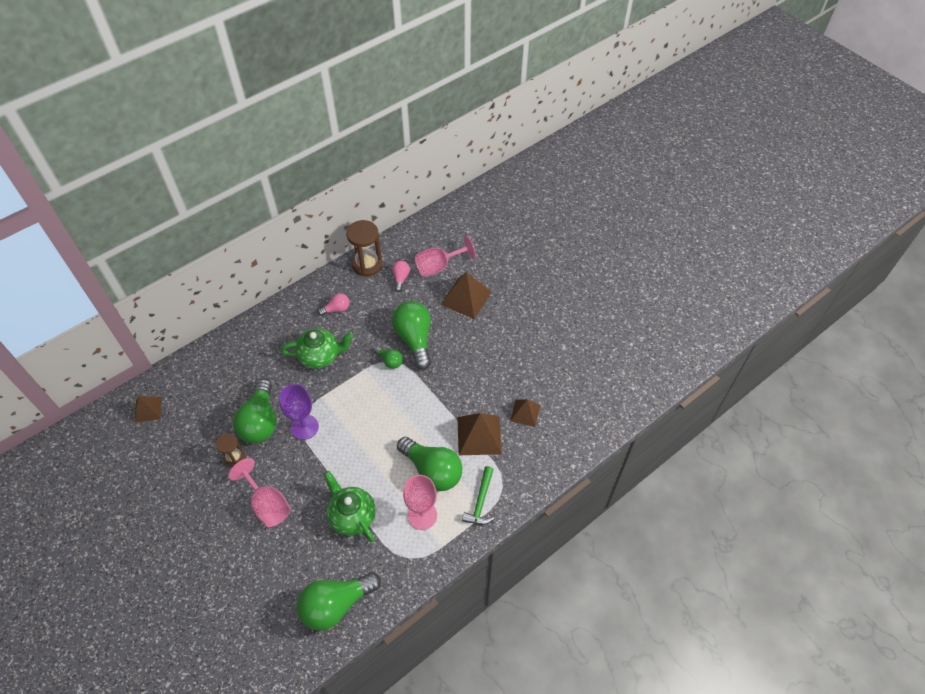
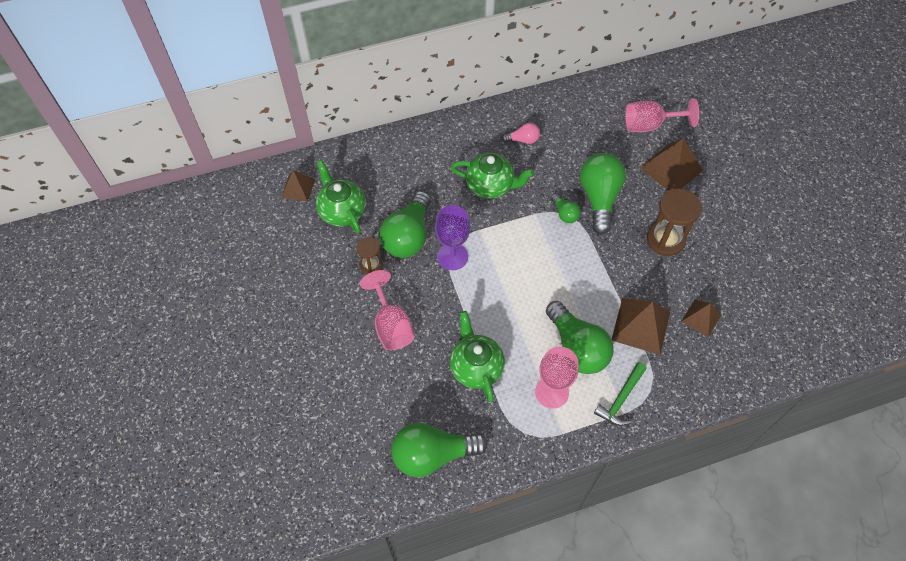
camera: 20 degrees right, 5 degrees up
(194, 417) = (342, 211): none -> green teapot
(367, 265) = (570, 100): brown hourglass -> brown hourglass (665, 239)
(401, 278) = (603, 126): pink light bulb -> none

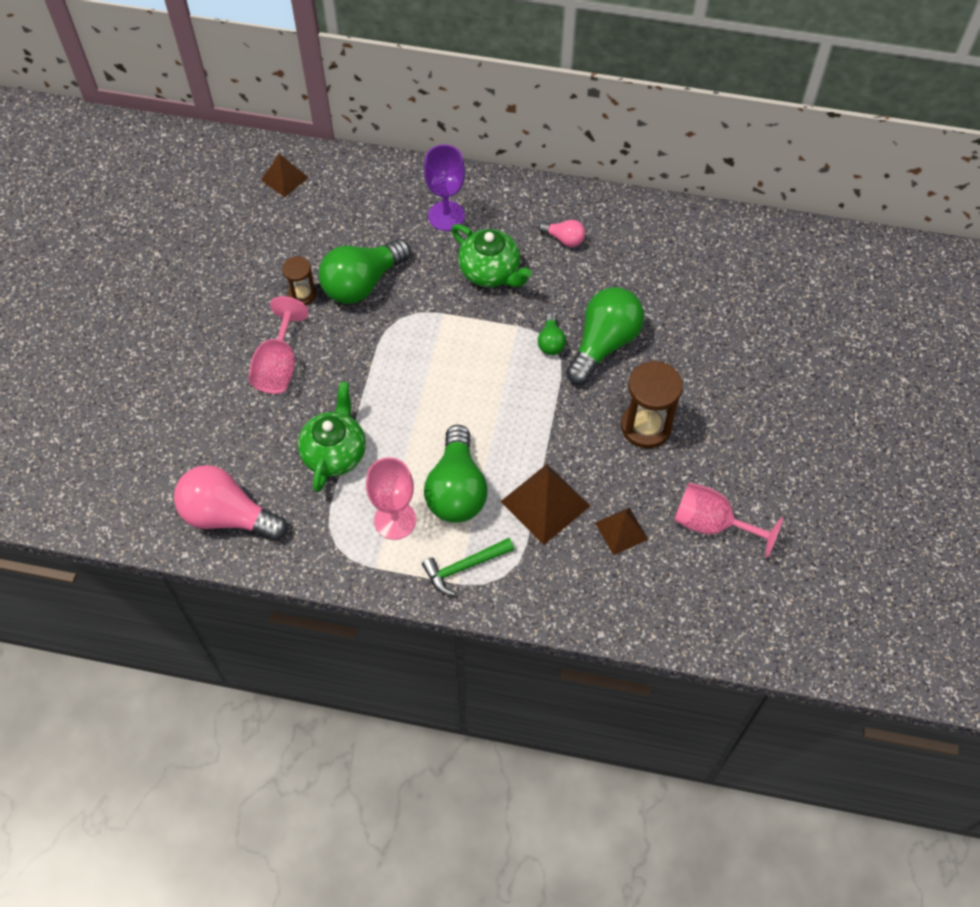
camera: 30 degrees right, 0 degrees up
(342, 211) = (312, 223): green teapot -> none
(432, 454) = (228, 516): green light bulb -> pink light bulb
(452, 256) = (393, 327): purple goblet -> purple goblet (446, 216)
(650, 125) = (727, 291): pink goblet -> pink goblet (712, 524)
(671, 169) = (714, 352): brown pyramid -> none

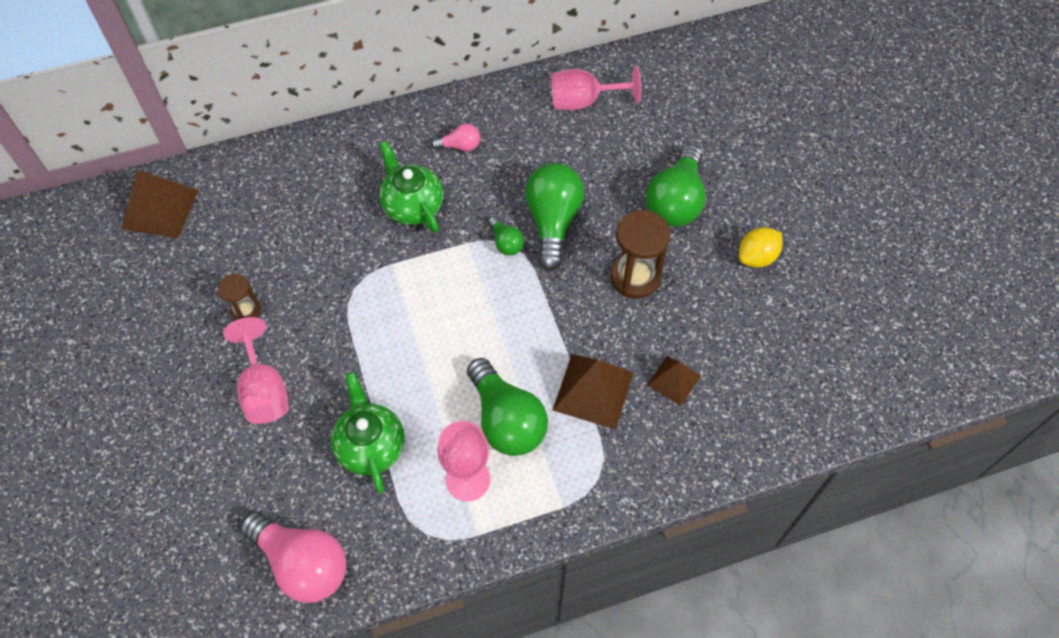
camera: 30 degrees left, 0 degrees up
(228, 516) = (302, 563): pink light bulb -> pink light bulb turned 135 degrees counterclockwise
(284, 178) = (160, 209): brown pyramid -> brown pyramid, size x1.64
(362, 283) = (298, 272): green light bulb -> green light bulb (676, 201)
(446, 216) = (339, 174): purple goblet -> none
(464, 567) = (558, 489): green hammer -> none
(490, 272) = (412, 206): green teapot -> green teapot turned 135 degrees counterclockwise
(712, 524) = (744, 334): pink goblet -> pink goblet (583, 101)
(770, 464) = (757, 257): none -> yellow lemon

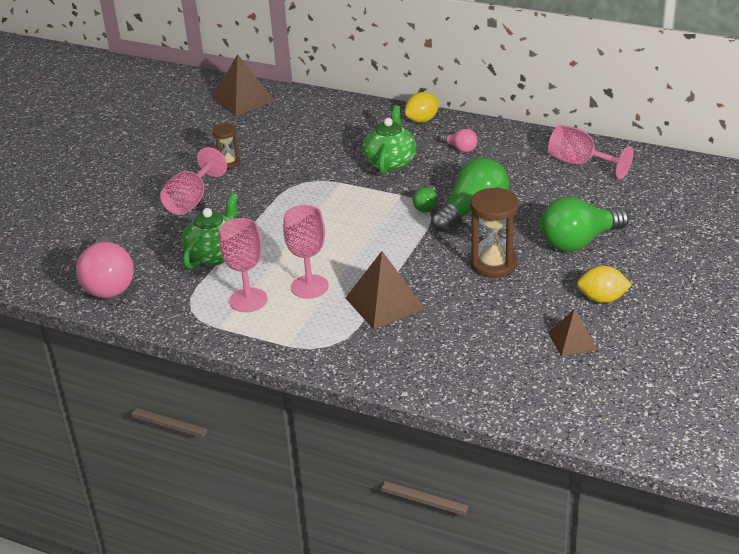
camera: 45 degrees right, 25 degrees down
(384, 128) = (422, 120): none -> yellow lemon
(506, 420) = (309, 287): green light bulb -> pink goblet
(673, 380) = (448, 327): brown pyramid -> brown pyramid (572, 341)

